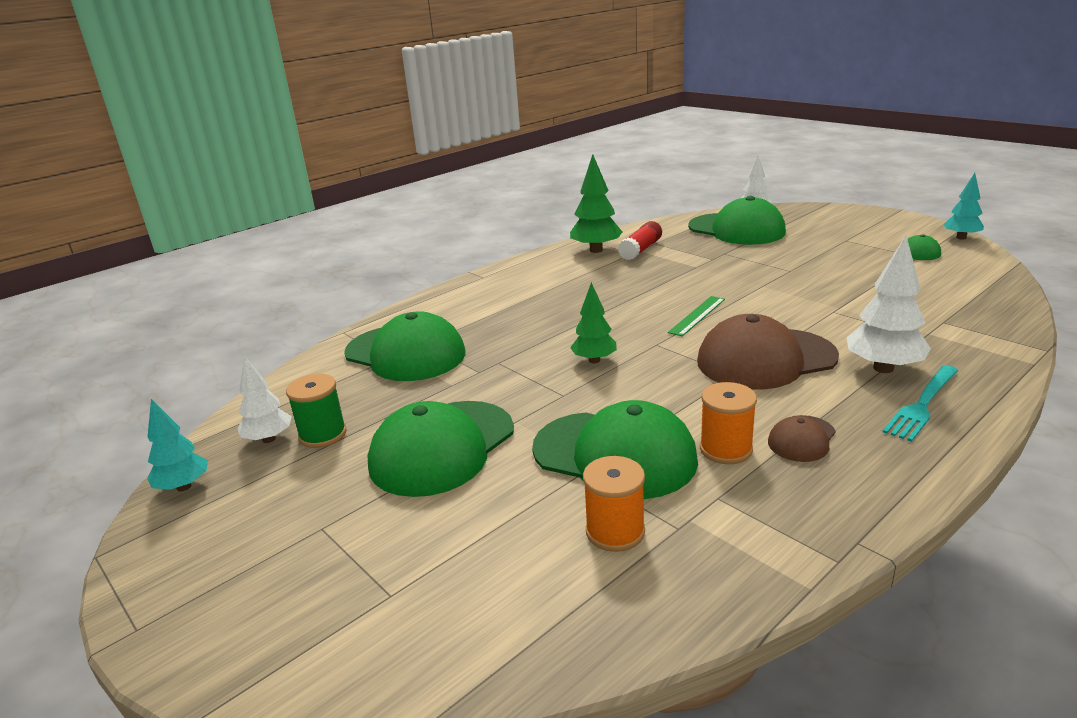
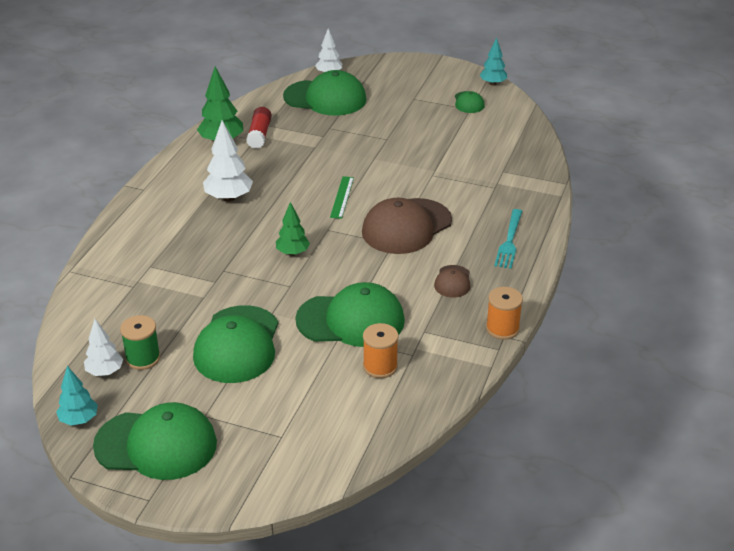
camera: 30 degrees left, 10 degrees up
(405, 353) = (143, 279): green cap -> green cap (156, 445)
(726, 449) = (413, 299): orange spool -> orange spool (502, 328)
(883, 368) = (479, 218): white tree -> white tree (228, 198)

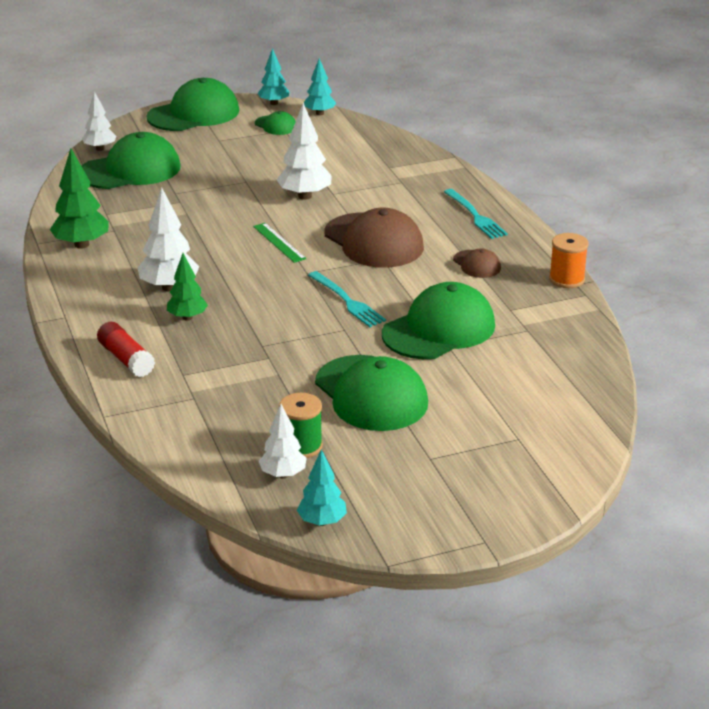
camera: 40 degrees left, 5 degrees down
(156, 445) = (424, 501): green cap -> green cap (194, 114)
(259, 135) = (112, 224): red glue stick -> red glue stick (126, 359)
(292, 253) = (305, 304): green tree -> green tree (187, 317)
(322, 265) = (348, 301): none -> turquoise fork
(380, 366) = (516, 350): orange spool -> none
(406, 227) = (374, 241): brown cap -> brown cap turned 45 degrees counterclockwise
(409, 168) = (304, 196): none -> white tree
(514, 105) = (320, 113): none -> turquoise tree

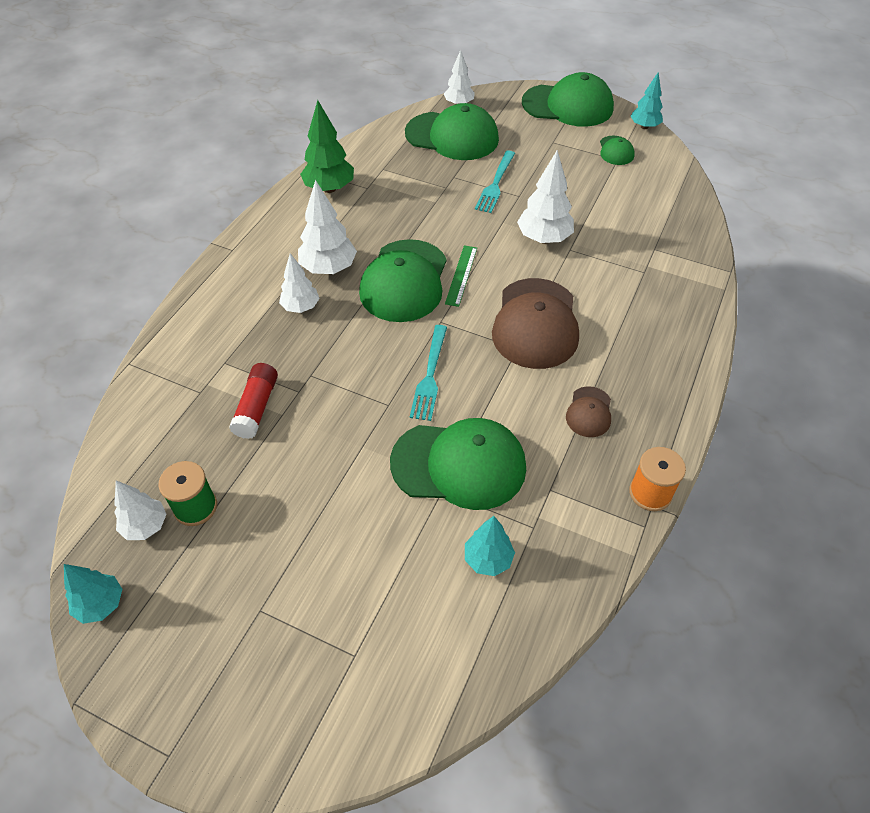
camera: 45 degrees right, 20 degrees up
(126, 359) = (212, 319): red glue stick -> red glue stick (257, 407)
(187, 317) = (301, 307): green tree -> white tree
(320, 113) = (669, 157): turquoise tree -> turquoise tree (488, 559)
(371, 394) = (314, 494): green cap -> green cap (404, 281)
(476, 216) = (661, 354): turquoise fork -> turquoise fork (495, 184)

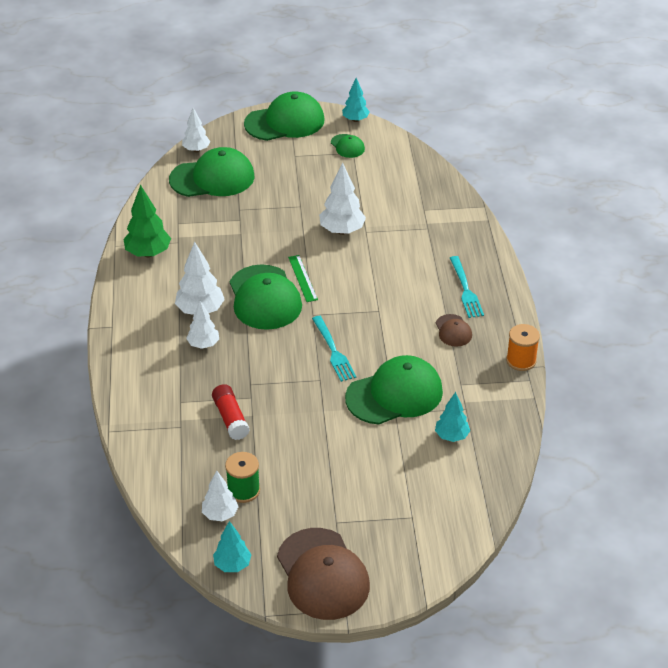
camera: 30 degrees left, 10 degrees down
(495, 184) = (276, 204): turquoise fork -> turquoise fork (466, 290)
(535, 323) = (379, 290): brown cap -> brown cap (322, 574)

